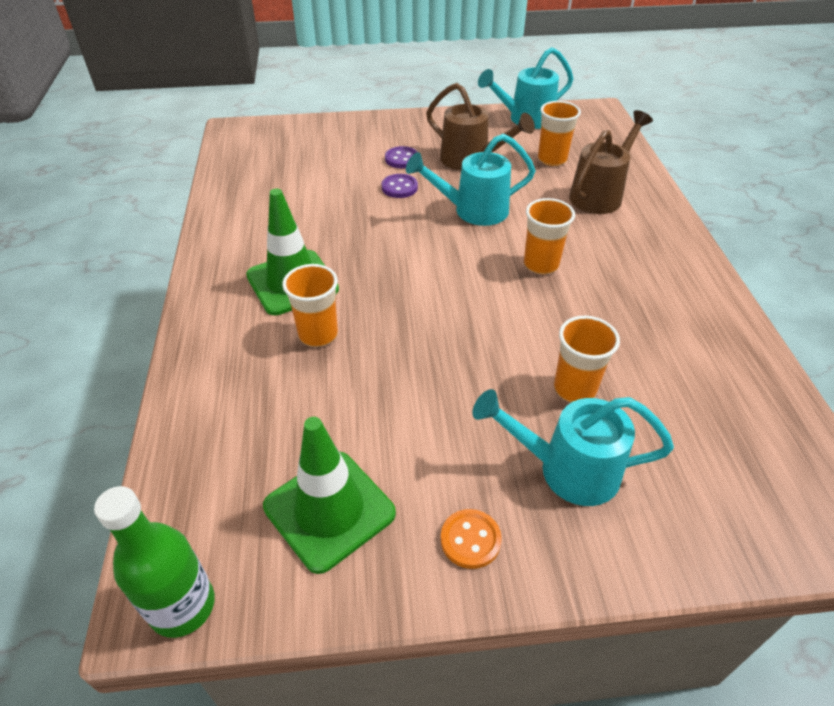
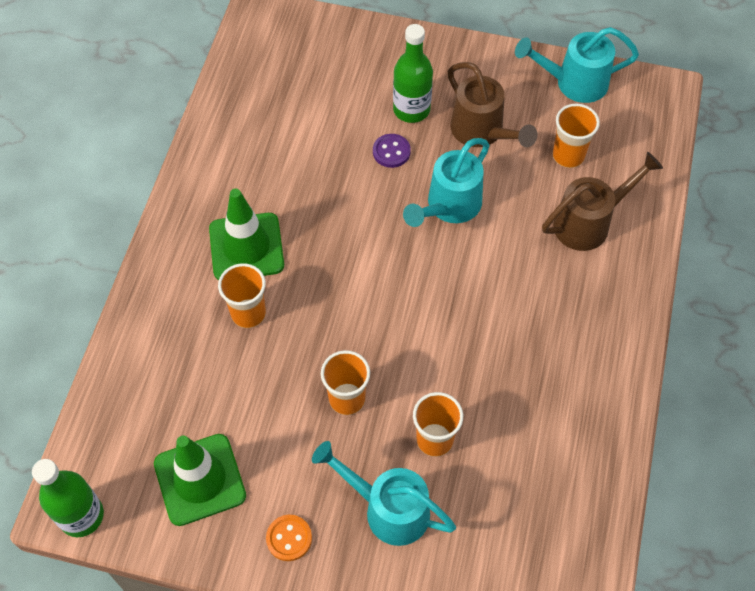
camera: 20 degrees right, 15 degrees up
(402, 159) = (411, 109): purple button -> green bottle
(473, 211) = (449, 206): turquoise watering can -> turquoise watering can turned 60 degrees counterclockwise
(541, 264) = (479, 296): orange cup -> orange cup (347, 399)

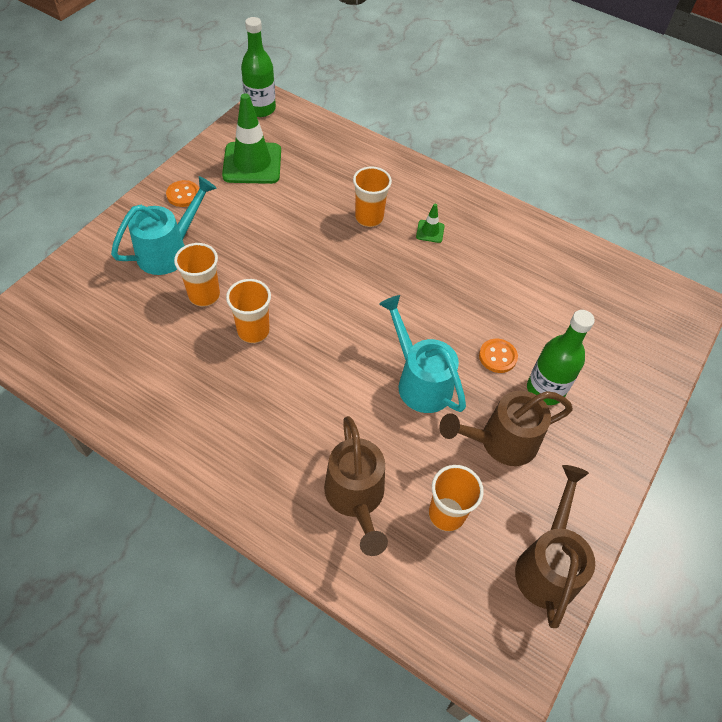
camera: 105 degrees right, 5 degrees down
(246, 247) = (430, 231): green traffic cone -> green traffic cone, size x0.44
(347, 399) = (268, 253): orange cup -> orange cup (253, 331)
(391, 152) = (497, 356): purple button -> orange button
(574, 83) = (548, 565): turquoise watering can -> brown watering can

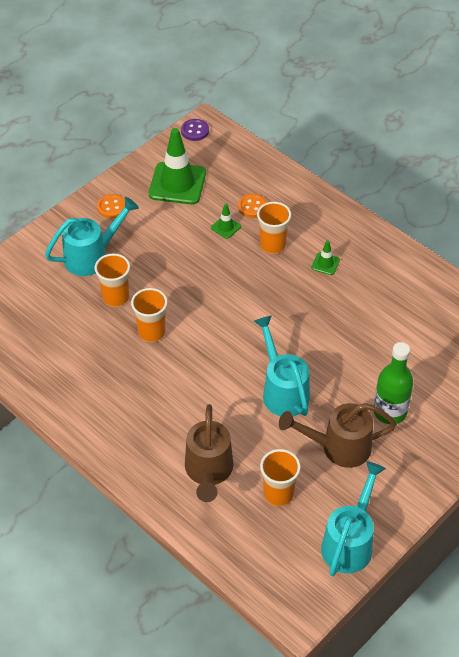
camera: 15 degrees right, 5 degrees down
(260, 109) = (195, 131): green bottle -> purple button
(314, 204) = (226, 227): none -> green traffic cone
(497, 356) = (356, 379): orange button -> orange button (252, 207)
(548, 565) = (350, 542): brown watering can -> turquoise watering can

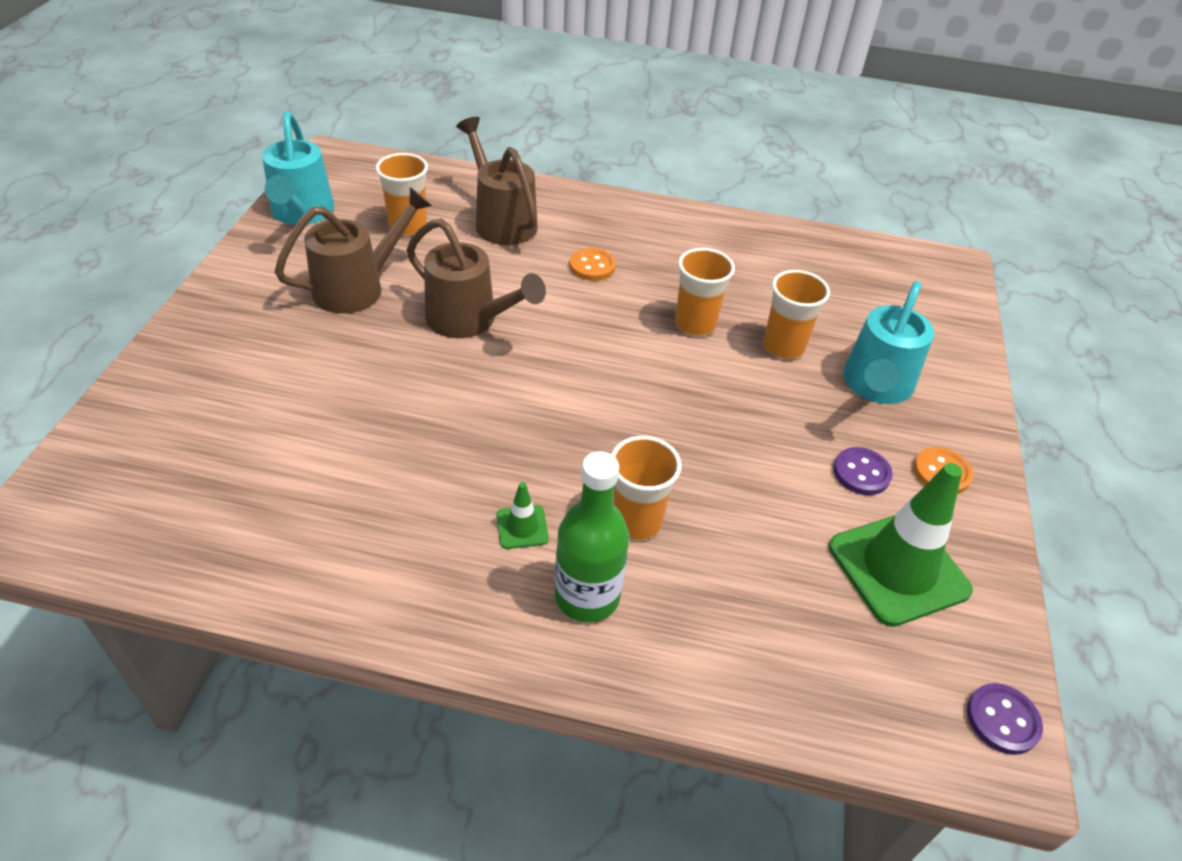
camera: 145 degrees right, 5 degrees down
(149, 222) = (861, 473): none -> purple button
(226, 227) = (739, 520): green traffic cone -> none
(252, 207) = (731, 584): orange button -> orange button (592, 266)
(283, 391) = (469, 320): turquoise watering can -> brown watering can
(390, 412) = (303, 347): green bottle -> green bottle (587, 596)

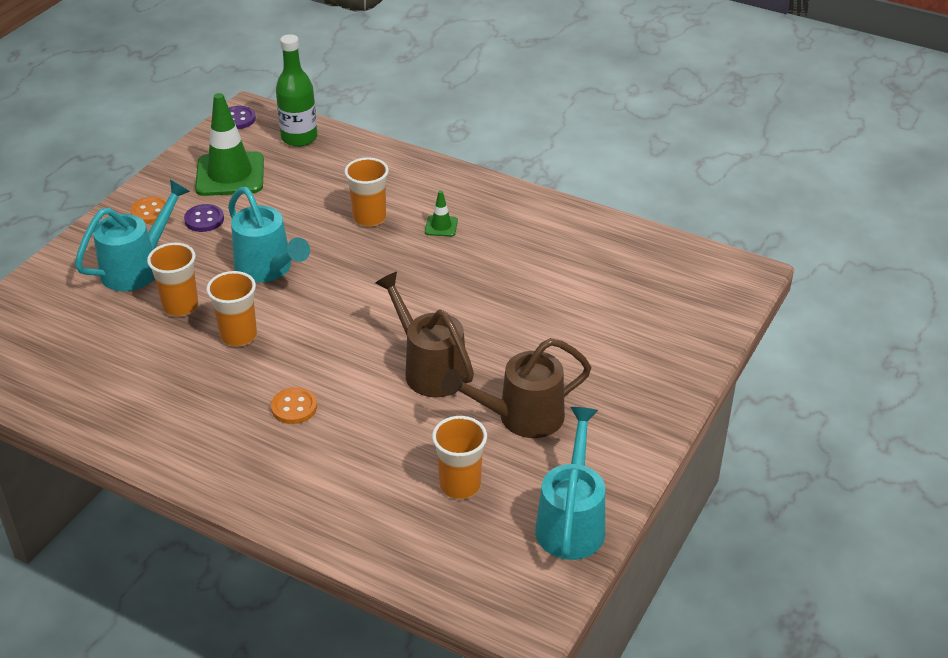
camera: 160 degrees left, 5 degrees down
(501, 221) = (359, 478): brown watering can -> none
(587, 596) = (417, 191): green bottle -> green bottle (299, 138)
(722, 411) = (268, 269): none -> turquoise watering can

